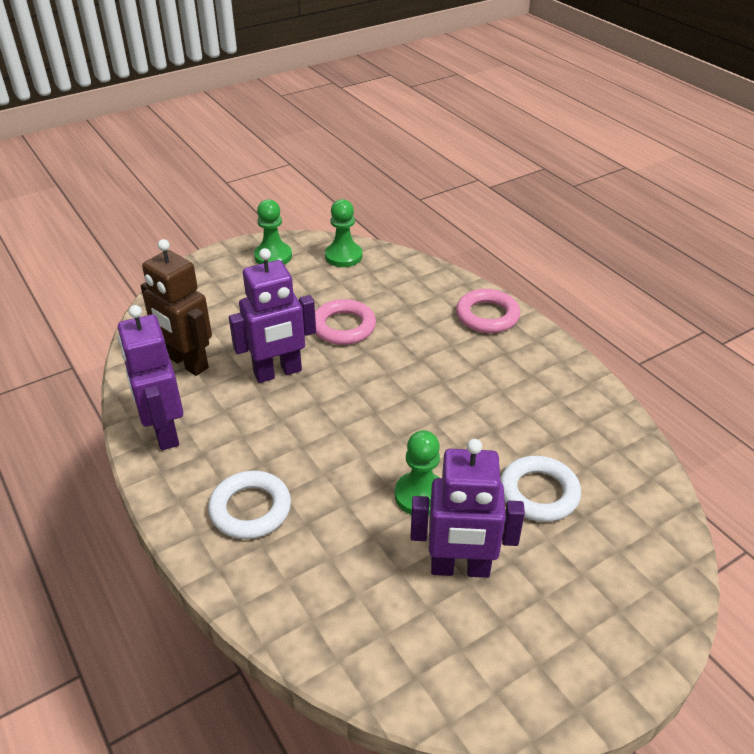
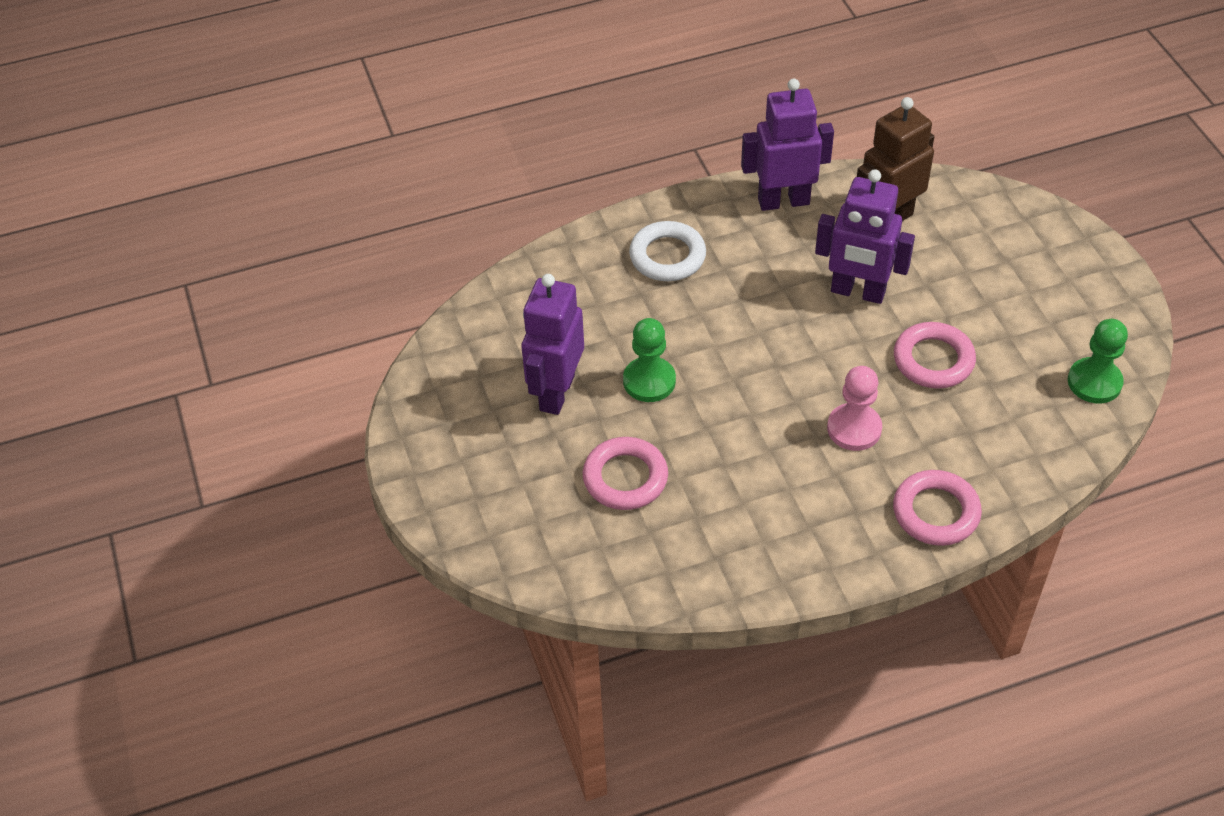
camera: 105 degrees right, 10 degrees up
(273, 256) = (1099, 308): green pawn -> none
(278, 372) = (857, 292): purple robot -> purple robot turned 60 degrees counterclockwise
(427, 361) = (854, 429): none -> pink pawn
(538, 493) = (625, 478): white ring -> pink ring

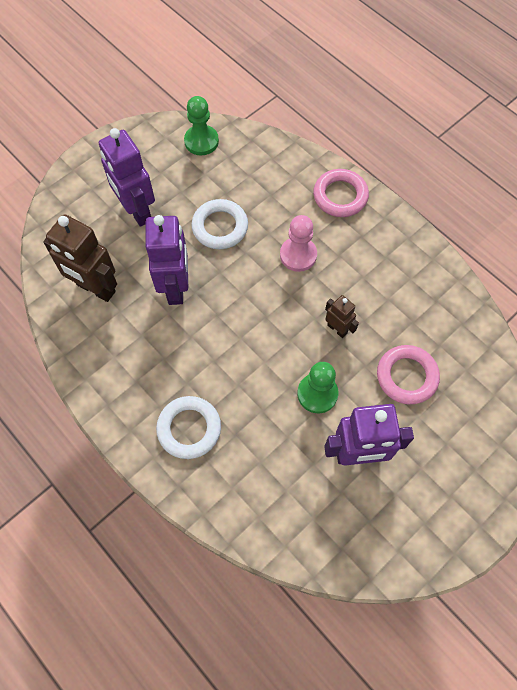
camera: 115 degrees left, 15 degrees up
(725, 431) = (337, 329): none -> brown robot
(783, 201) = (98, 365): purple robot -> purple robot (137, 211)
(933, 360) = (220, 227): pink ring -> white ring

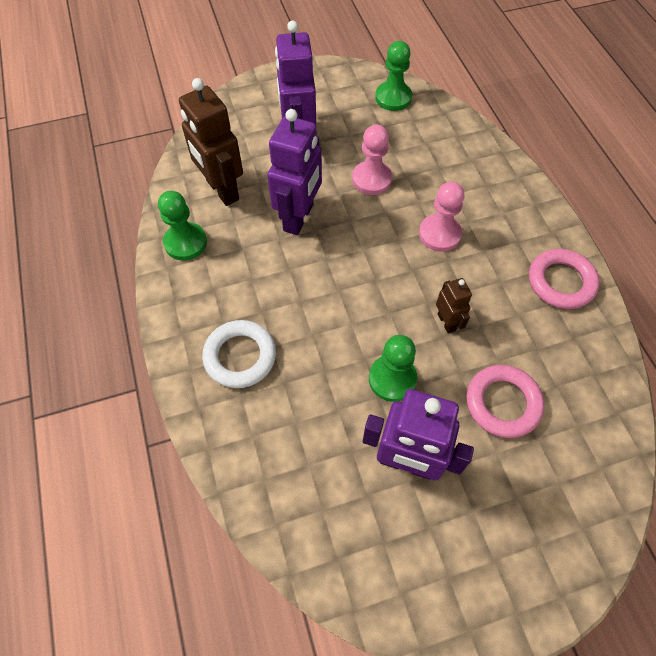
camera: 25 degrees right, 5 degrees down
(89, 350) = (185, 242): none -> green pawn
(220, 227) = (372, 179): white ring -> pink pawn
(340, 196) = (512, 194): pink ring -> pink ring (561, 282)

